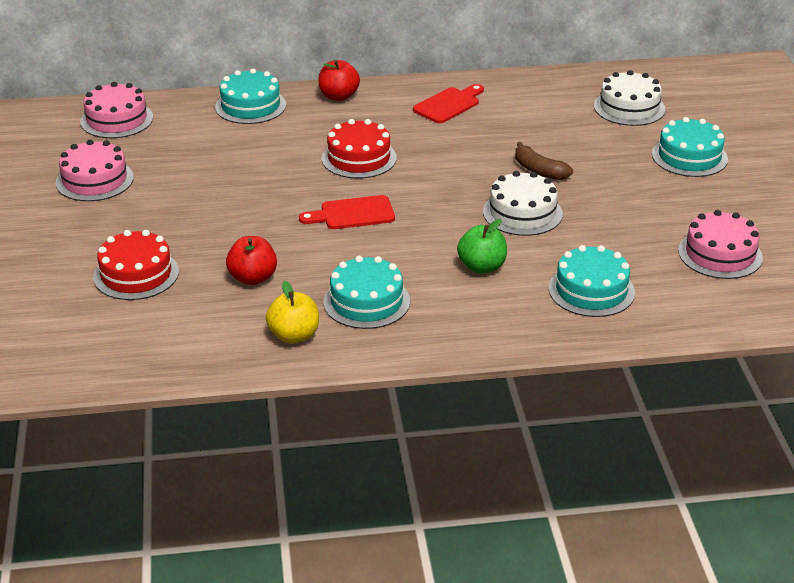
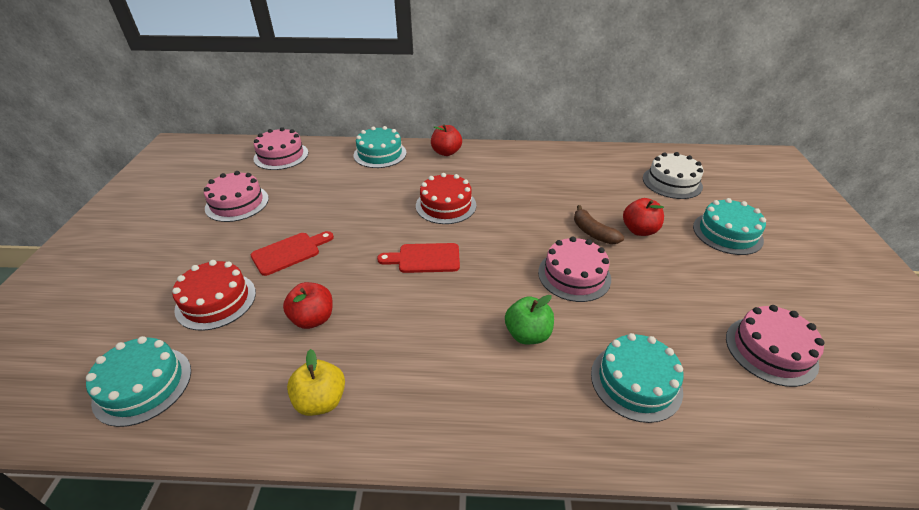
camera: 10 degrees right, 5 degrees up
(366, 302) = (406, 364): turquoise cake -> turquoise cake (143, 385)
(448, 104) = (527, 166): red cutting board -> red cutting board (289, 252)
(522, 213) = (574, 275): white cake -> pink cake
(591, 163) = (639, 230): none -> red apple

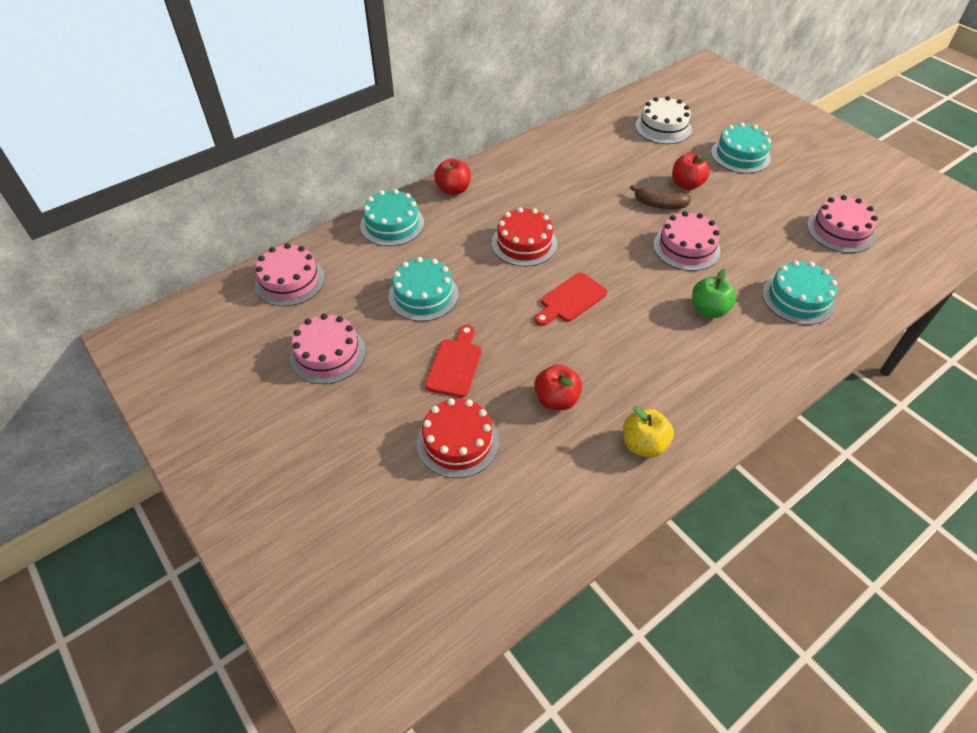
camera: 40 degrees left, 10 degrees up
(143, 385) = (506, 534): turquoise cake -> turquoise cake (423, 295)

